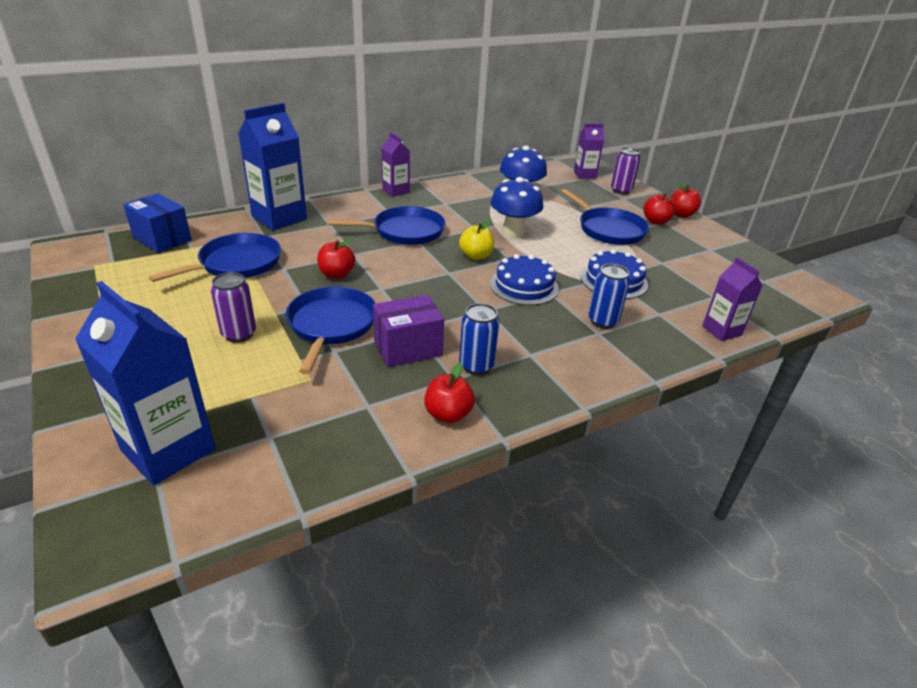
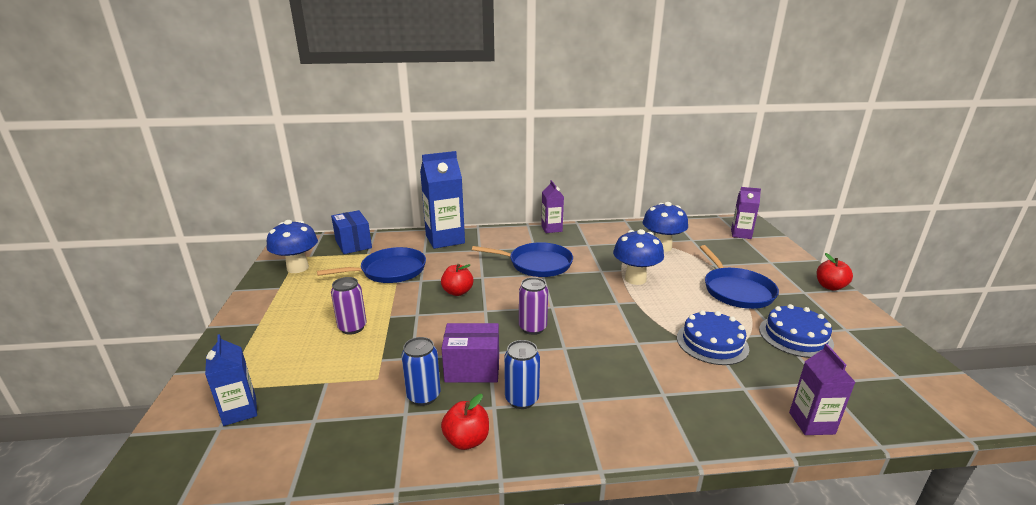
camera: 25 degrees right, 10 degrees down
(106, 278) = (297, 268): none -> blue mushroom
(168, 450) = (240, 411): blue carton -> blue carton, size x0.57
(331, 325) = (424, 334): blue pan -> none
(476, 256) = (586, 295): yellow apple -> none
(524, 286) = (615, 331): blue cake -> blue cake (795, 336)
(603, 321) = (675, 382): blue can -> blue can (423, 396)
(621, 190) = (772, 254): purple can -> purple can (532, 328)
(656, 221) = (795, 290): red apple -> none

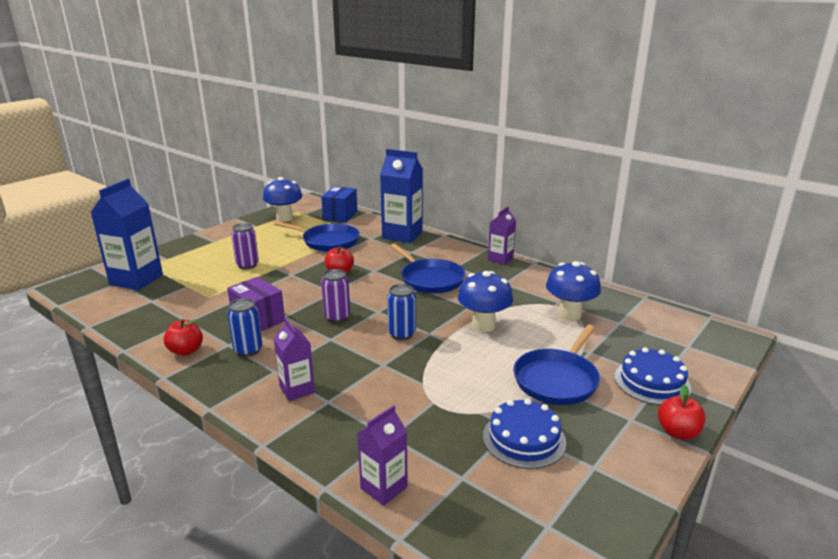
camera: 45 degrees right, 0 degrees up
(240, 411) = (136, 280): blue carton -> blue carton, size x1.76
(423, 396) = (210, 318): blue can -> blue can (402, 334)
(712, 343) = (438, 398): blue cake -> blue cake (652, 382)
(741, 234) = (693, 343): purple carton -> purple carton (297, 389)

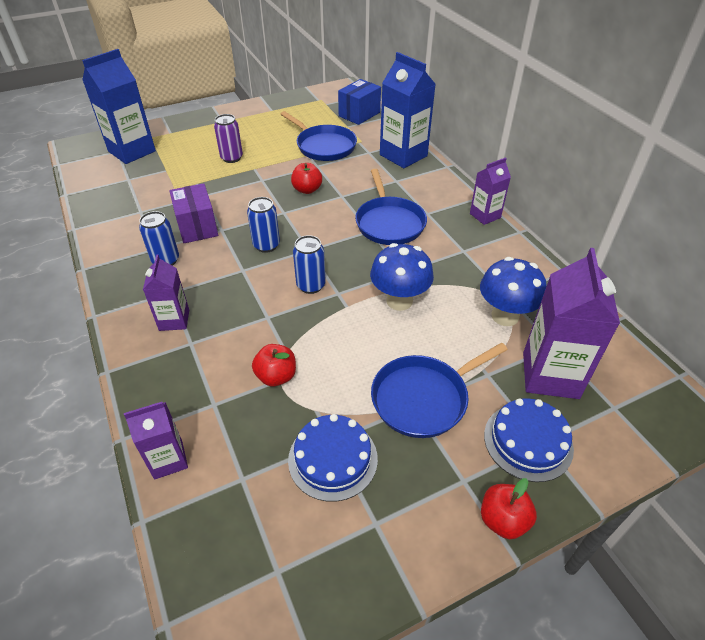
camera: 25 degrees right, 20 degrees up
(186, 351) = (117, 245): red apple -> red apple (276, 376)
(284, 218) = (304, 106): blue mushroom -> none
(337, 317) = (266, 245): purple can -> blue can
(631, 340) = (550, 375): none -> purple carton

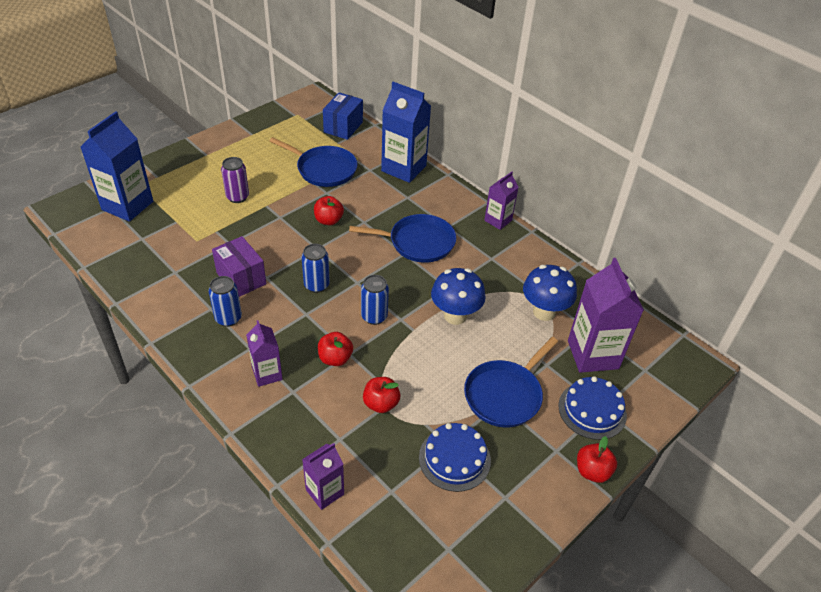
camera: 20 degrees left, 0 degrees up
(250, 319) = (335, 358): none -> red apple
(389, 223) = (418, 242): blue pan -> blue pan turned 60 degrees counterclockwise

